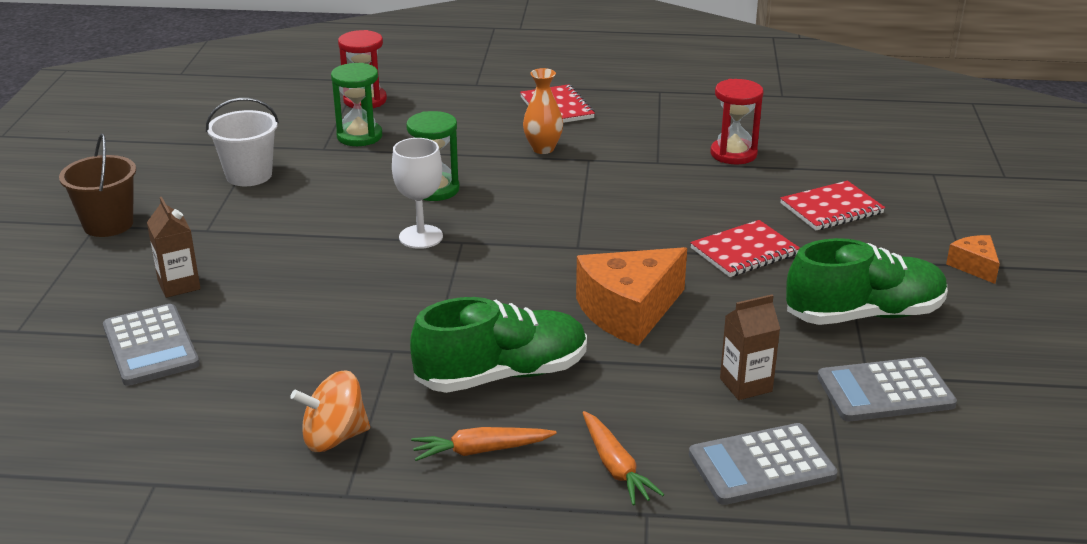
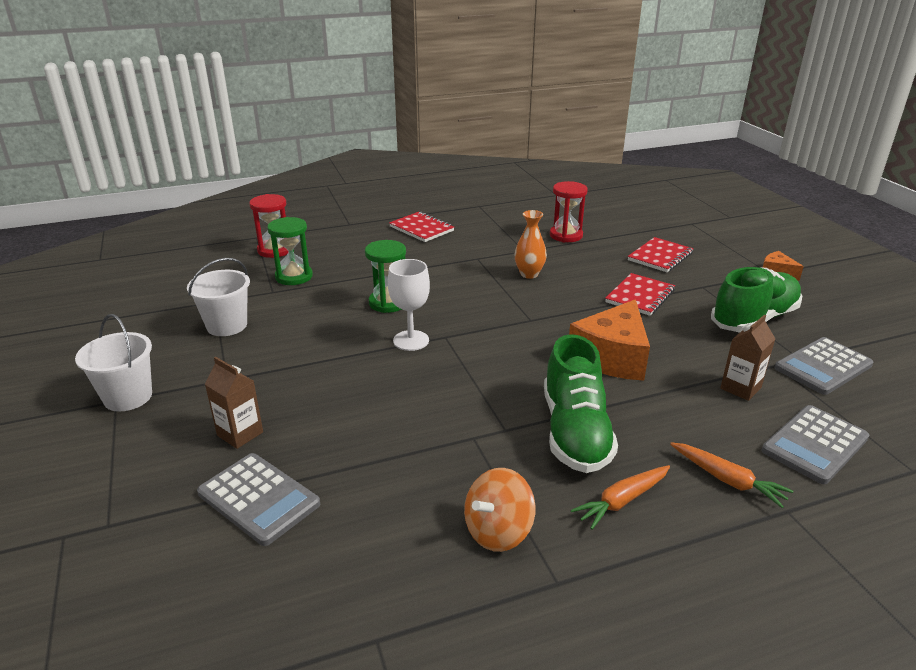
camera: 25 degrees left, 0 degrees up
(108, 224) = (128, 397): brown bucket -> white bucket
(502, 375) = (575, 432): green shoe -> green shoe turned 135 degrees clockwise
(543, 148) = (439, 257): orange vase -> orange vase (529, 274)

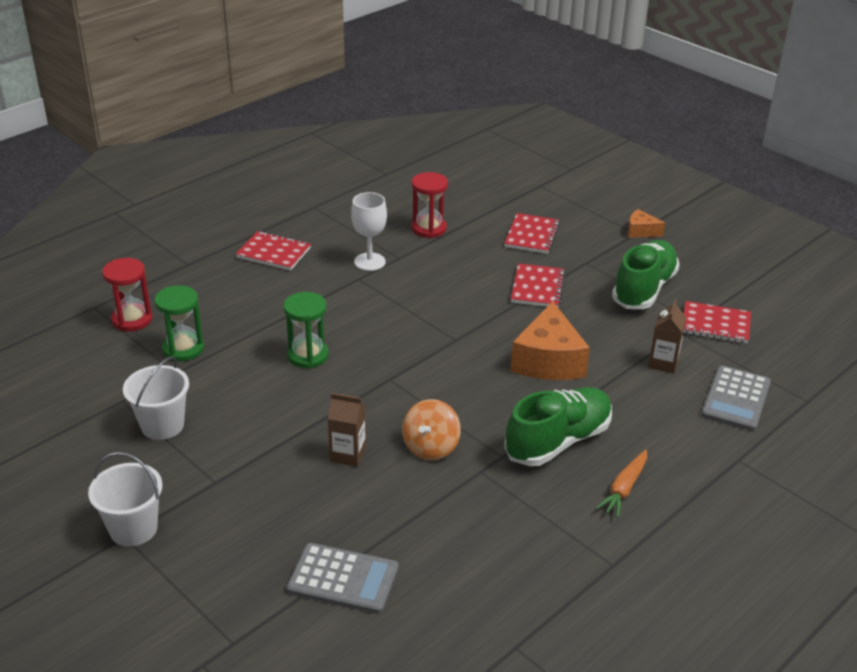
camera: 25 degrees left, 5 degrees up
(240, 434) = (277, 530): brown carton -> brown carton (348, 454)
(411, 340) = (361, 392): white goblet -> white goblet (369, 262)
(498, 531) = (549, 542): orange spinning top -> orange spinning top (430, 447)
(529, 274) = (422, 286): orange vase -> none
(575, 432) = (558, 441): green shoe -> green shoe turned 105 degrees counterclockwise
(727, 480) = (688, 448): orange carrot -> none
(823, 366) = (715, 324): grey calculator -> red notebook

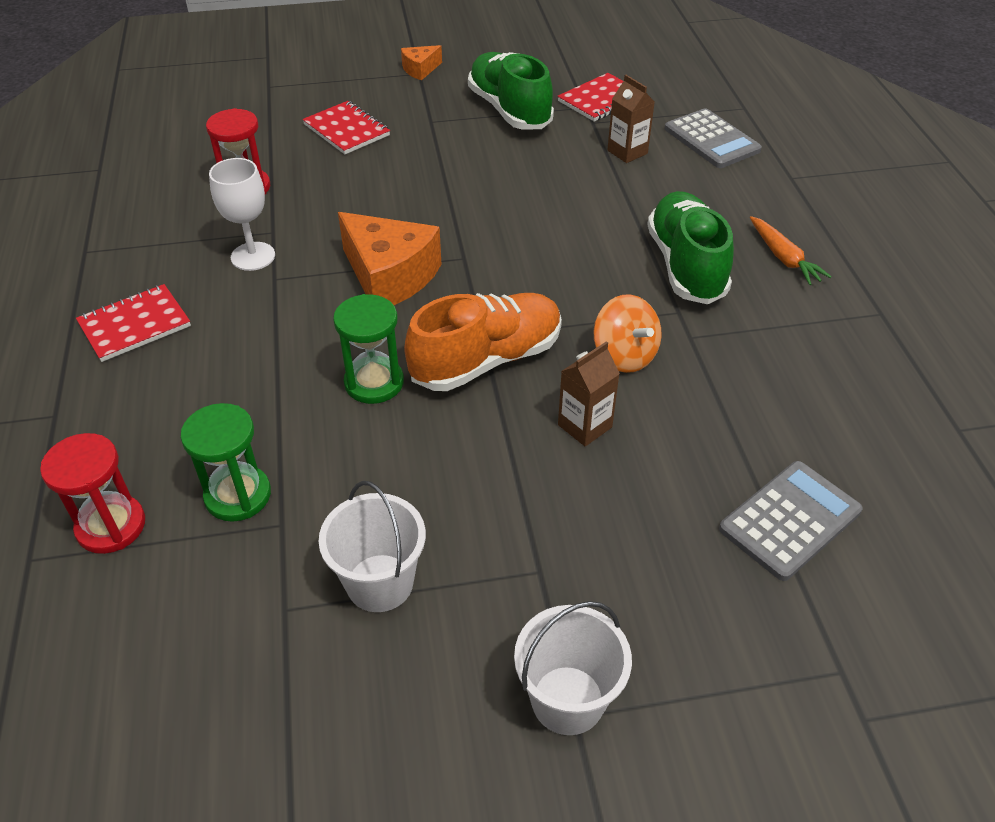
camera: 55 degrees left, 10 degrees up
(368, 390) = (486, 360): none -> orange shoe
(537, 288) = (437, 167): red notebook -> none
(548, 361) = (559, 214): orange cheese -> orange cheese (389, 276)

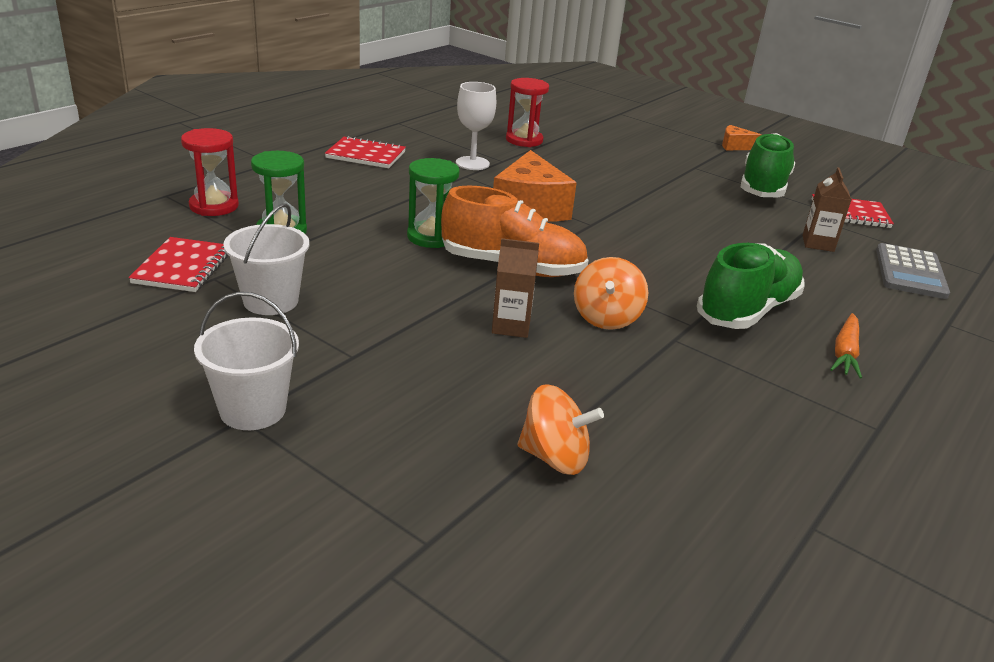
camera: 45 degrees right, 15 degrees down
(346, 130) = (630, 147): red notebook -> red notebook (183, 267)
(790, 520) = (554, 457): grey calculator -> orange spinning top

